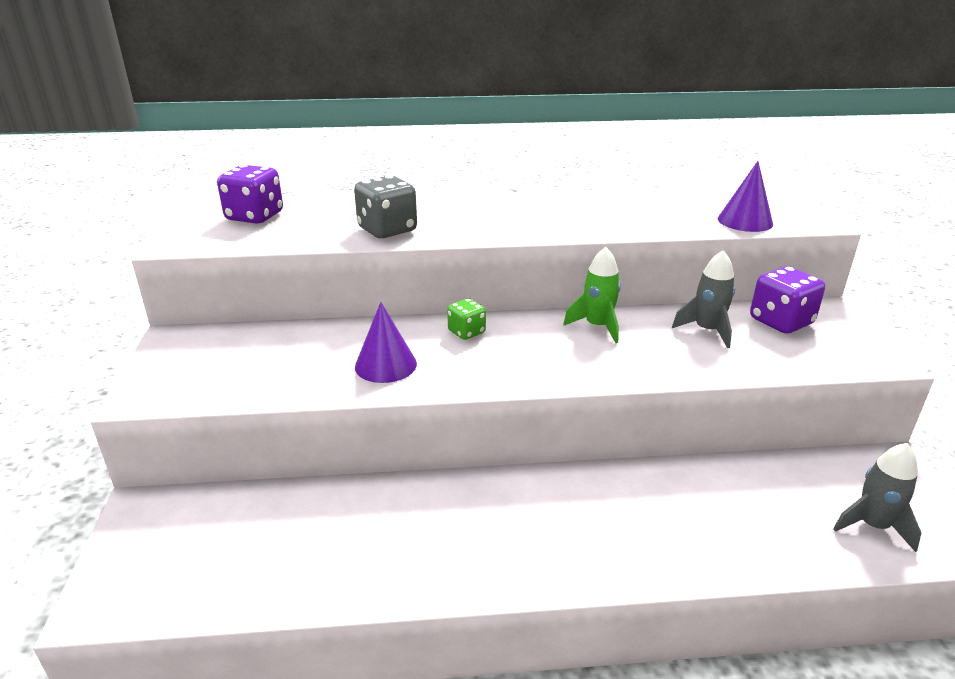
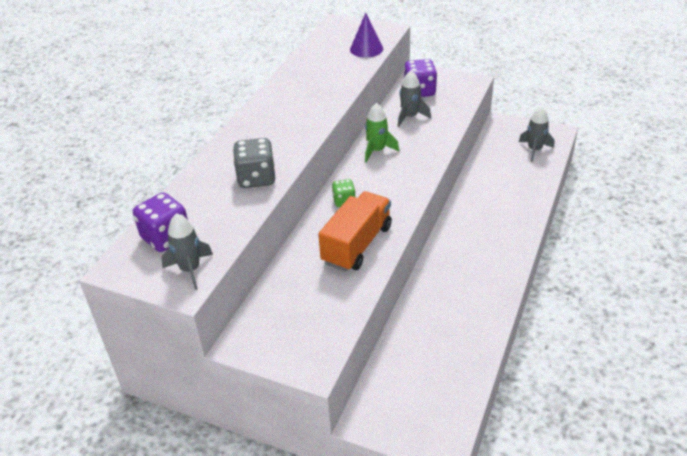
camera: 60 degrees left, 10 degrees up
(206, 239) = (190, 270): none -> grey rocket
(385, 365) = (357, 245): purple cone -> orange truck

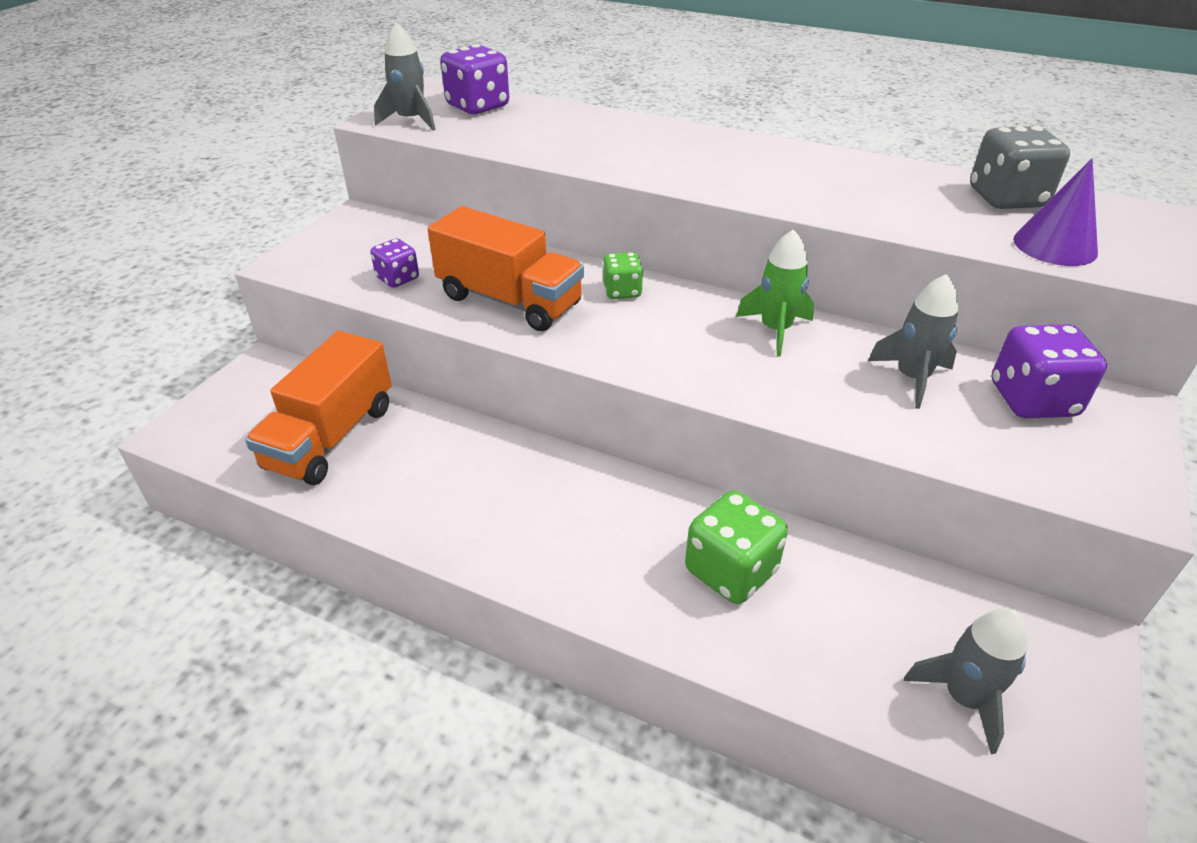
camera: 90 degrees right, 0 degrees up
(256, 178) = (588, 150): grey dice -> grey dice (1006, 198)
(333, 300) = (398, 278): none -> purple dice
(433, 358) = (331, 437): none -> orange truck
(493, 200) = (730, 571): none -> green dice

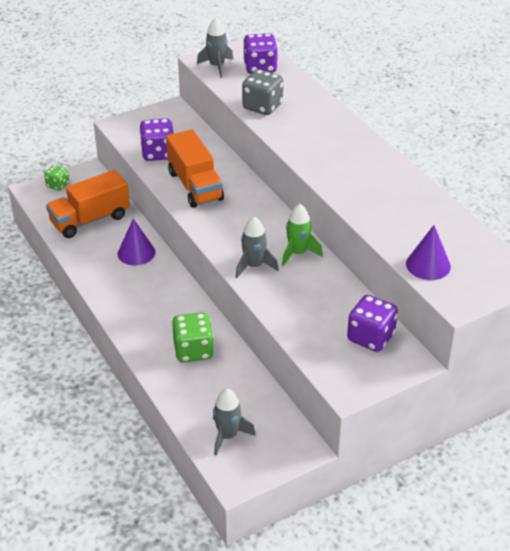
camera: 35 degrees right, 0 degrees up
(398, 278) = (158, 153): purple dice -> purple dice, size x1.68
(464, 454) = (136, 253): none -> purple cone
(622, 291) = (251, 203): green dice -> green dice (58, 185)
(912, 378) = (329, 303): grey rocket -> grey rocket (254, 266)
(1006, 198) = (451, 232): grey dice -> grey dice (262, 106)

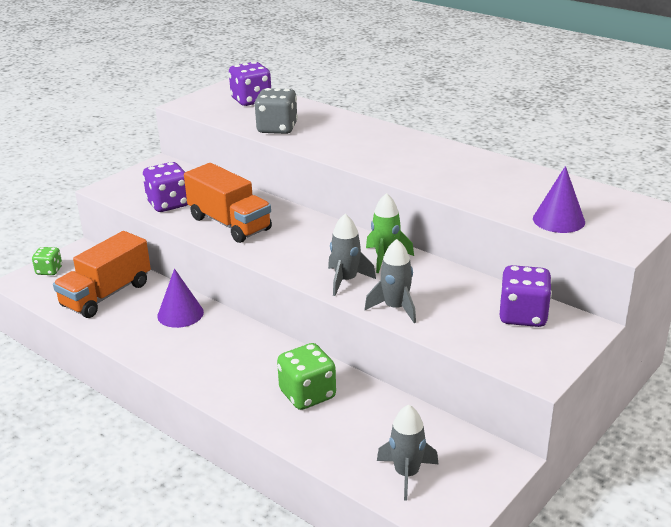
camera: 20 degrees left, 10 degrees down
(217, 66) = (204, 107): grey rocket -> grey rocket (395, 308)

